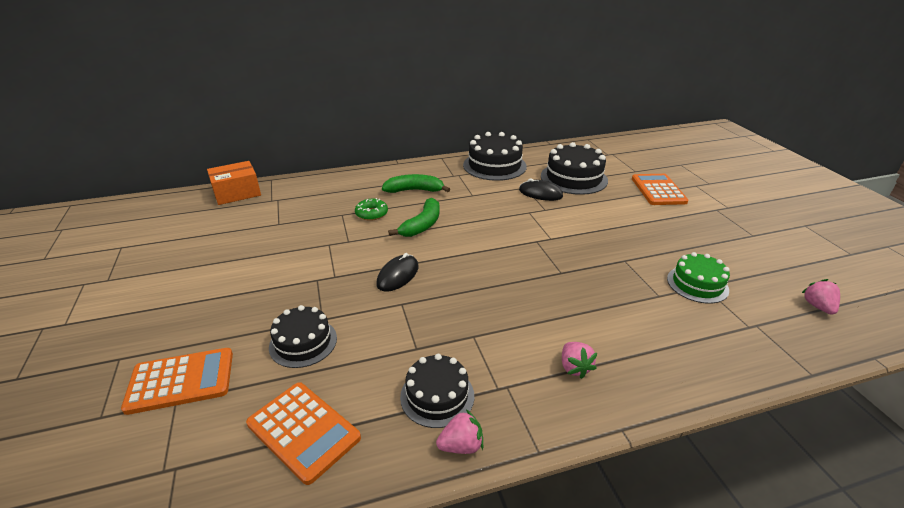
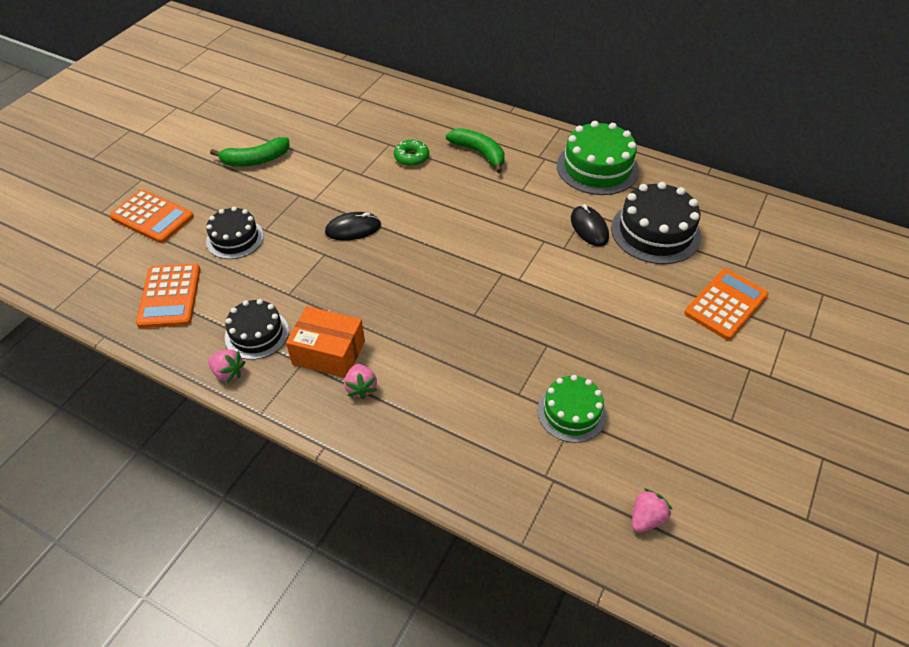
camera: 45 degrees right, 15 degrees up
(237, 193) = (344, 74): orange box -> orange box (329, 352)
(422, 225) = (434, 194): green banana -> green banana (255, 160)
(494, 165) = (597, 168): black cake -> green cake
(574, 367) = (361, 388): pink strawberry -> pink strawberry turned 45 degrees counterclockwise

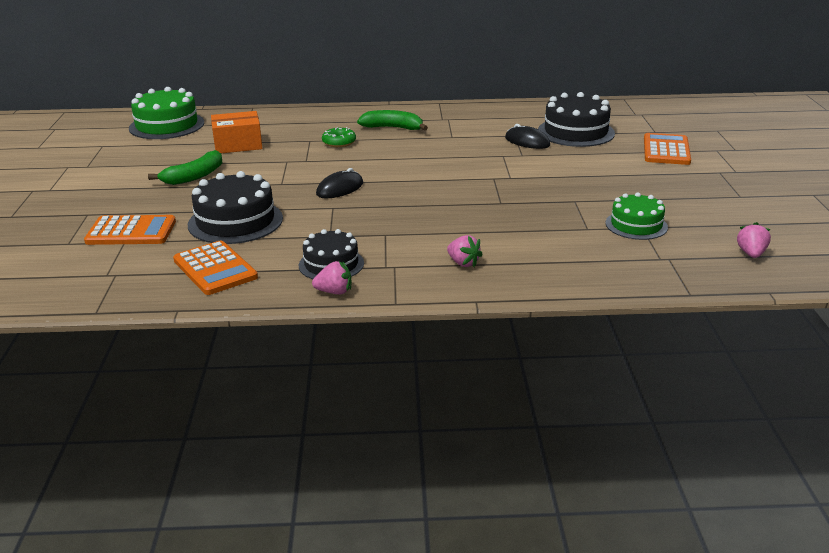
camera: 30 degrees left, 20 degrees down
(235, 238) = (235, 221): black cake -> black cake, size x1.57
(329, 352) = (410, 254): orange box -> orange box (238, 144)
(597, 168) = (493, 114): green cake -> green cake (167, 125)

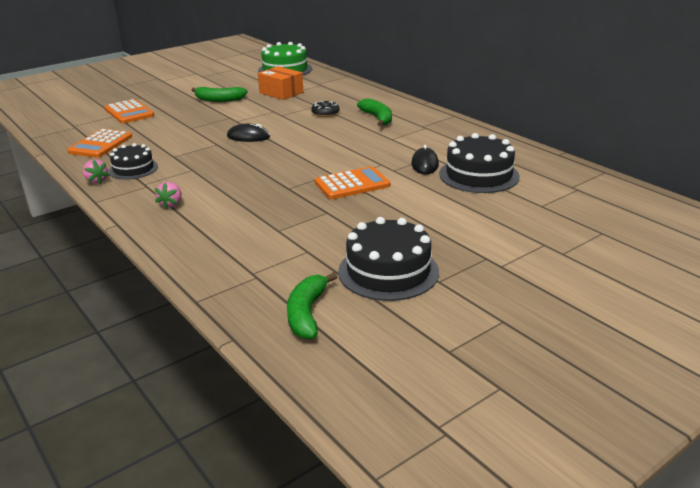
camera: 55 degrees right, 0 degrees up
(235, 221) = (167, 128): black cake -> black cake (388, 271)
(339, 142) = (325, 113): green donut -> black donut
(636, 225) = (308, 248): green cake -> none
(666, 150) = (501, 221): orange calculator -> orange calculator (352, 184)
(751, 254) = (307, 313): pink strawberry -> green banana

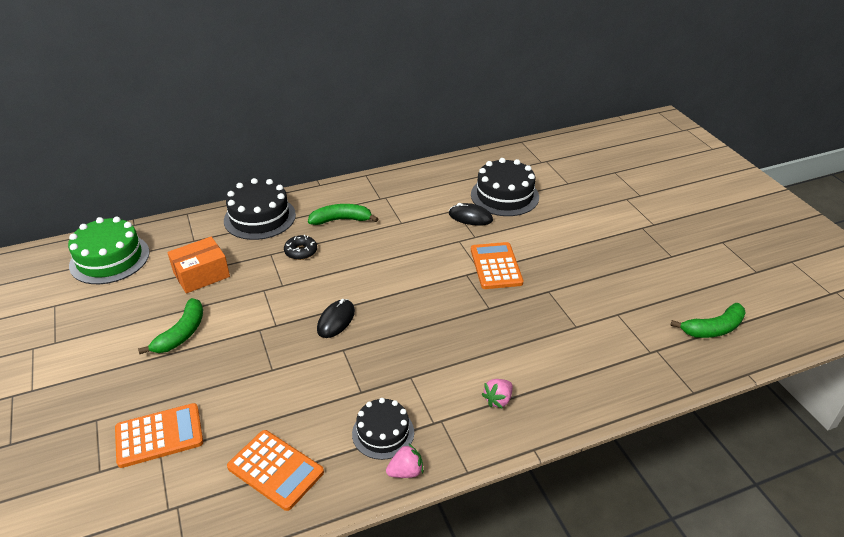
camera: 75 degrees left, 10 degrees up
(171, 204) = (498, 400): pink strawberry -> pink strawberry turned 105 degrees clockwise
(307, 313) = (713, 328): green banana -> green banana turned 45 degrees counterclockwise
(388, 271) = (656, 276): black cake -> black cake (260, 217)

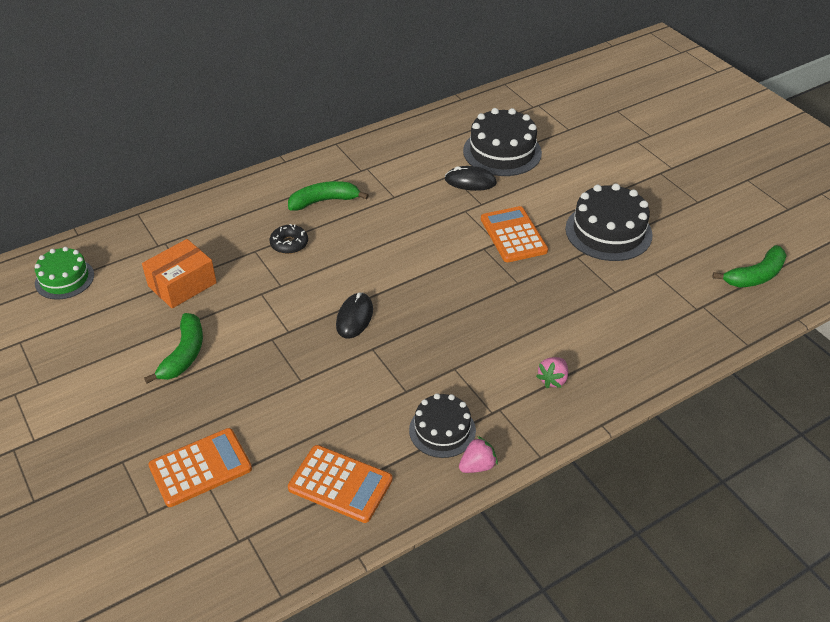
camera: 10 degrees left, 5 degrees up
(110, 259) = (64, 279): green cake -> green cake, size x0.64
(260, 217) = (227, 209): black cake -> black cake (608, 232)

